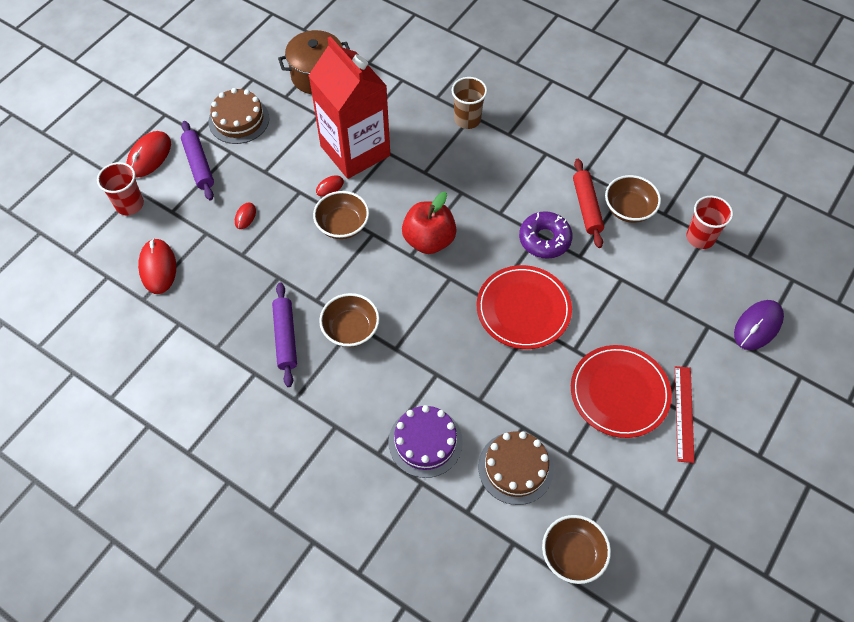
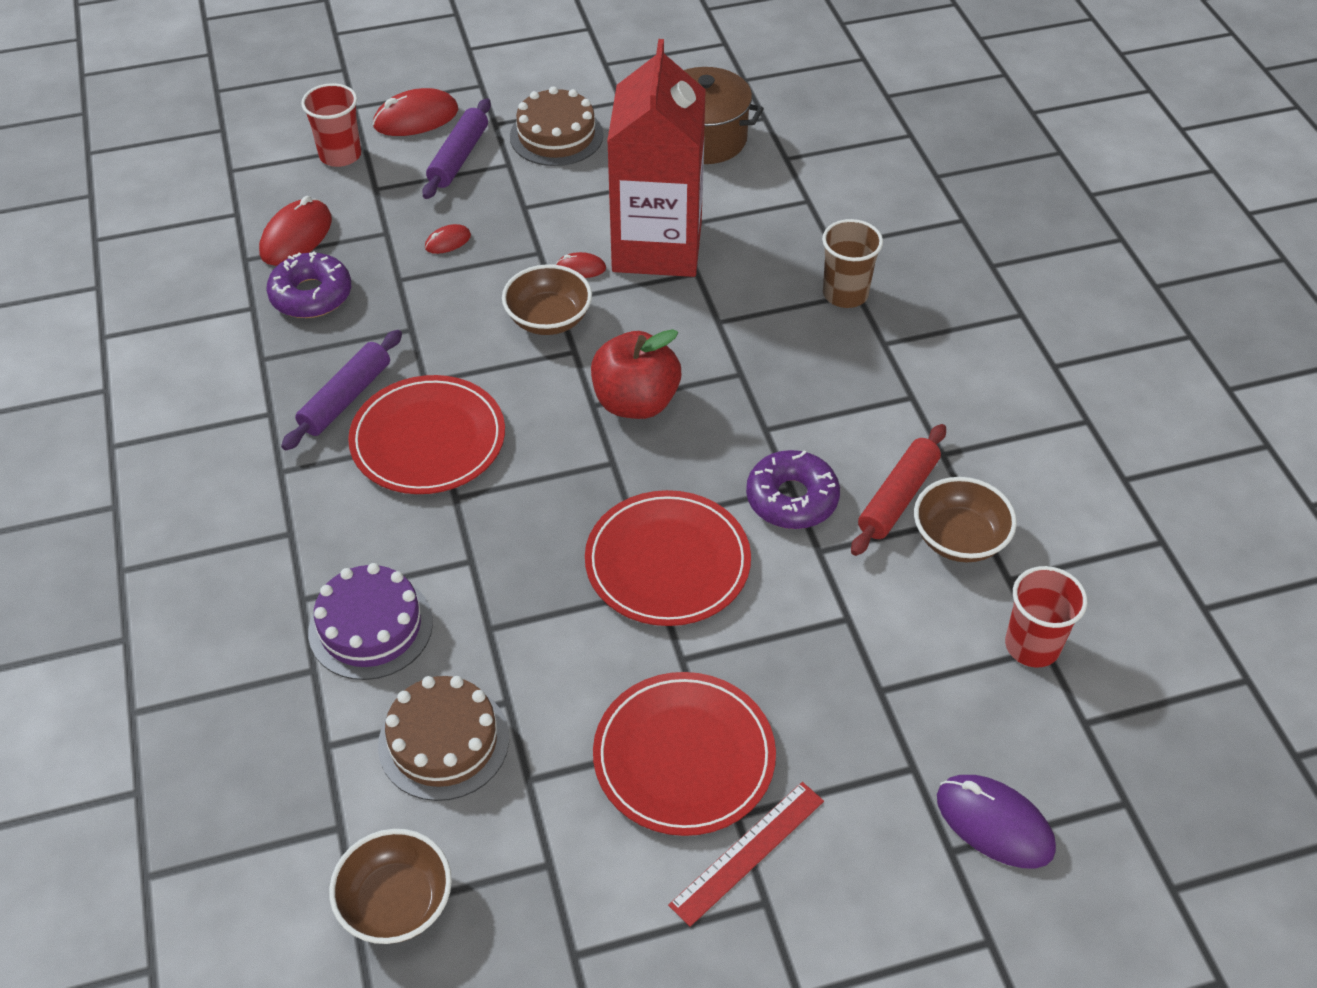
camera: 40 degrees right, 10 degrees down
(204, 295) = (311, 295): none -> purple donut
(351, 329) = (428, 439): brown bowl -> red plate
(758, 326) = (994, 824): purple mouse -> purple mouse turned 45 degrees clockwise

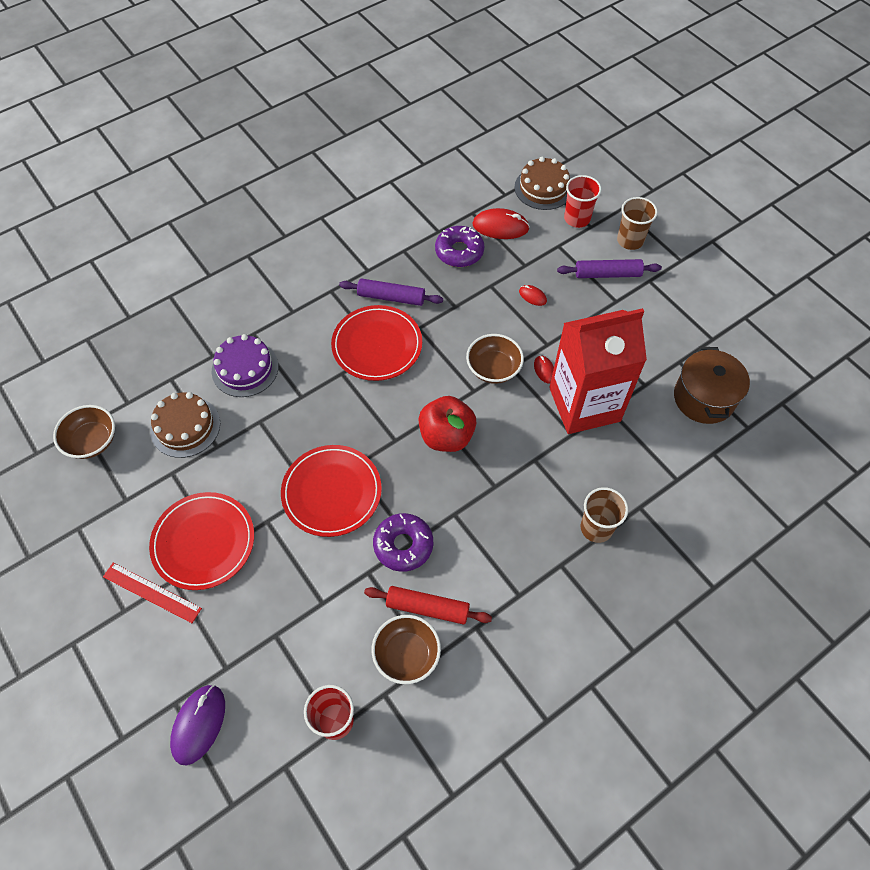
camera: 70 degrees right, 10 degrees up
(416, 118) = (630, 240): red mouse -> brown cup
(556, 136) = (657, 316): brown cake -> brown cake (543, 188)

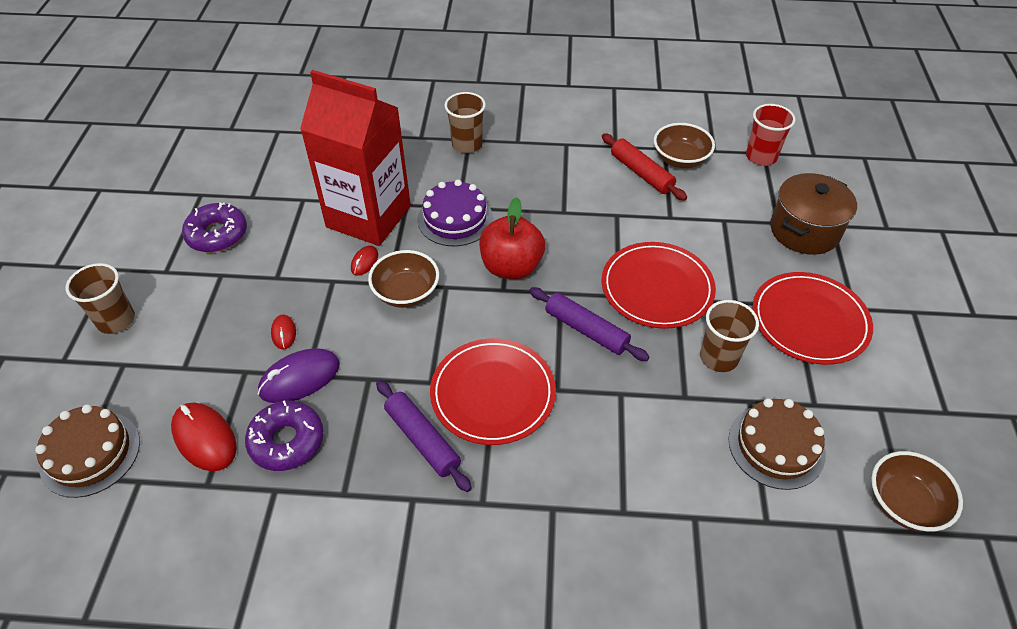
camera: 140 degrees left, 10 degrees down
(152, 592) = (880, 310): red ruler -> none
(199, 724) = (872, 206): purple mouse -> purple mouse (300, 378)
(245, 368) = (664, 470): purple cake -> purple cake (455, 219)
(254, 464) = (718, 357): none -> brown cup
(403, 545) = (625, 217): purple donut -> purple donut (217, 234)
(577, 218) = (120, 384): red cup -> none
(607, 274) = (188, 303): purple rolling pin -> purple rolling pin (586, 330)
(703, 398) = (276, 164): brown pot -> brown pot (804, 230)

